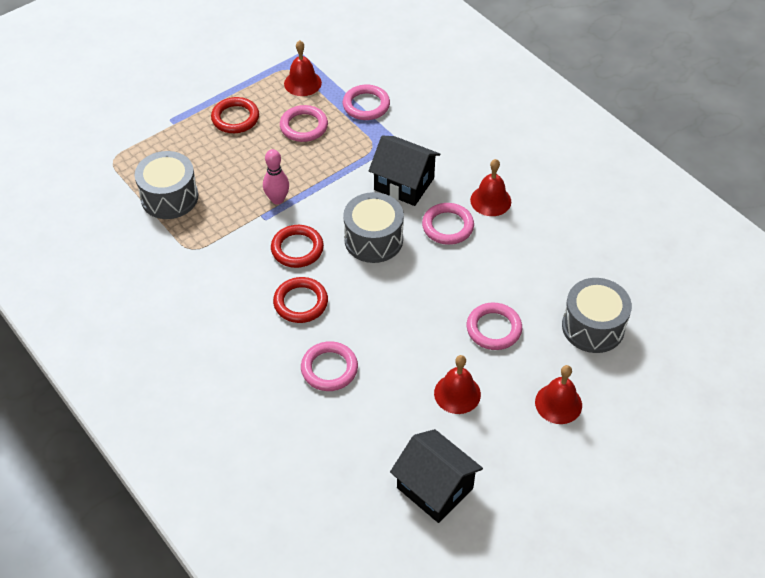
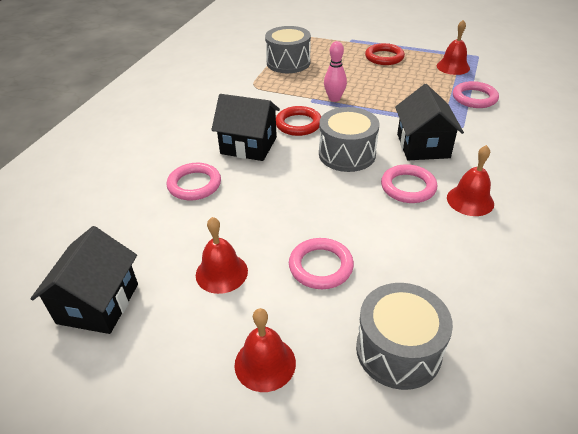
camera: 60 degrees right, 10 degrees down
(300, 302) = (248, 145): red ring -> black house
(304, 126) = (415, 82): pink ring -> none

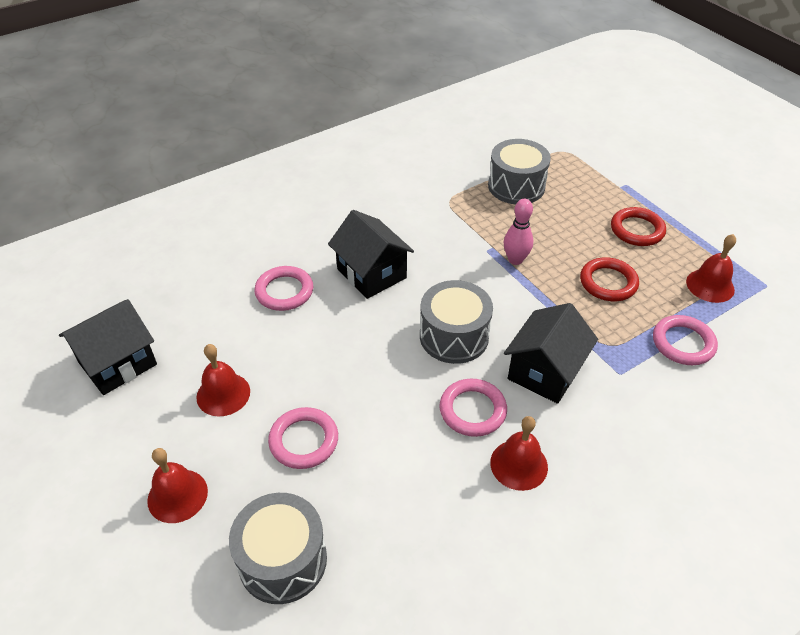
camera: 35 degrees right, 5 degrees up
(298, 124) = (444, 273): red ring -> red ring (608, 282)

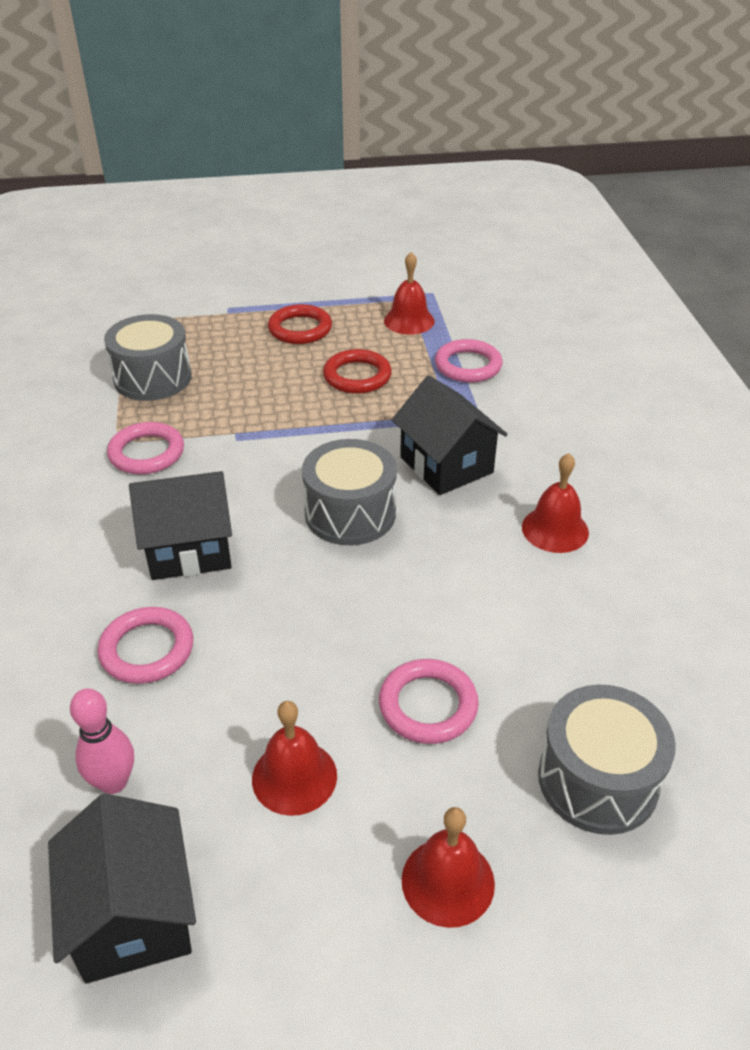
camera: 65 degrees left, 5 degrees down
(472, 410) = (466, 537): pink ring -> pink ring (146, 453)
(515, 260) = (270, 424): pink bowling pin -> pink bowling pin (113, 782)

